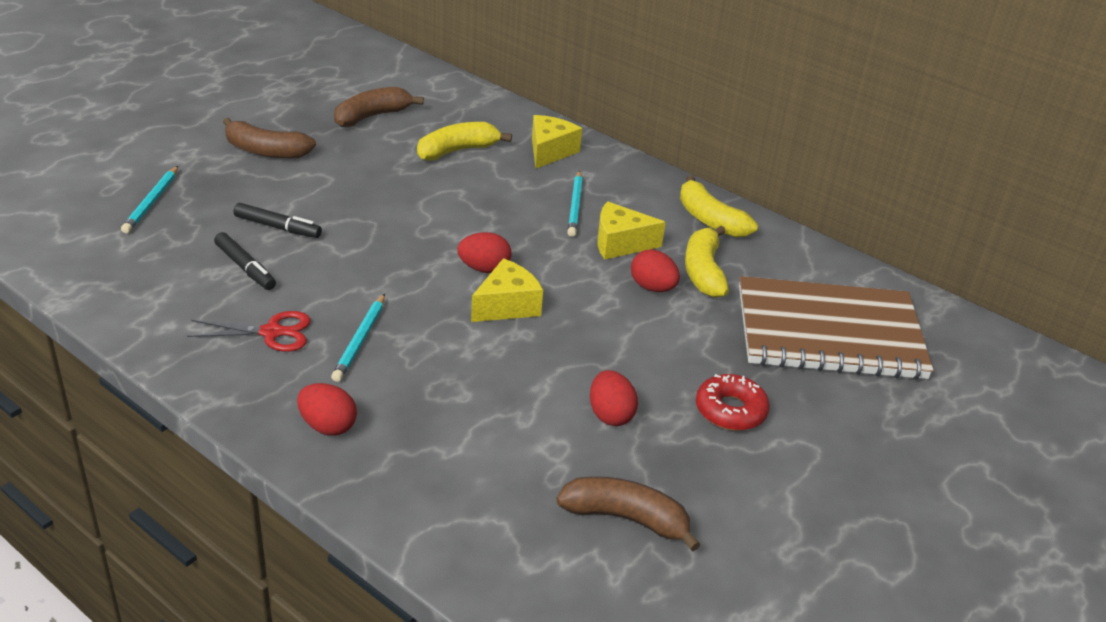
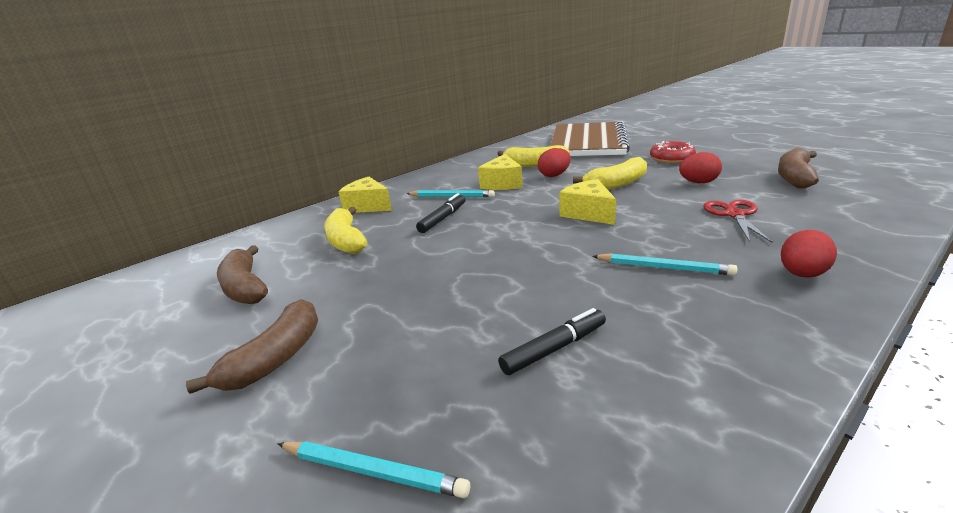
camera: 75 degrees left, 10 degrees down
(271, 332) = (677, 317): red scissors -> red scissors (734, 215)
(278, 227) = (465, 332): black marker -> black marker (443, 218)
(484, 269) = (539, 223): red egg -> none
(710, 219) = (475, 163): yellow banana -> yellow banana (617, 184)

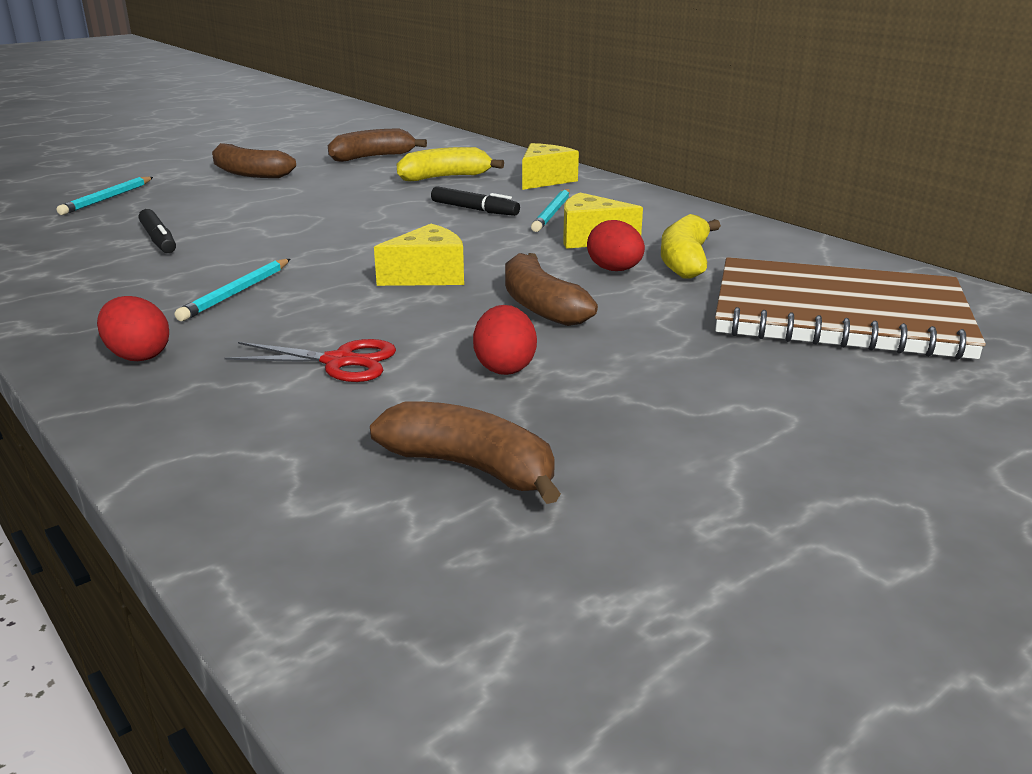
camera: 90 degrees right, 0 degrees up
(617, 184) = (540, 306): yellow banana -> brown banana
(671, 158) = (675, 373): red donut -> none

